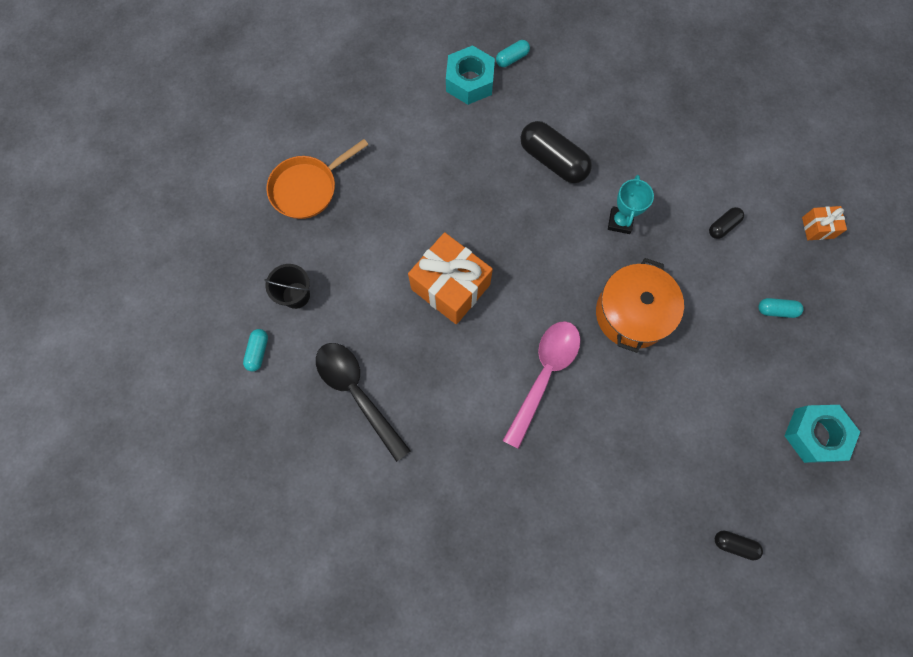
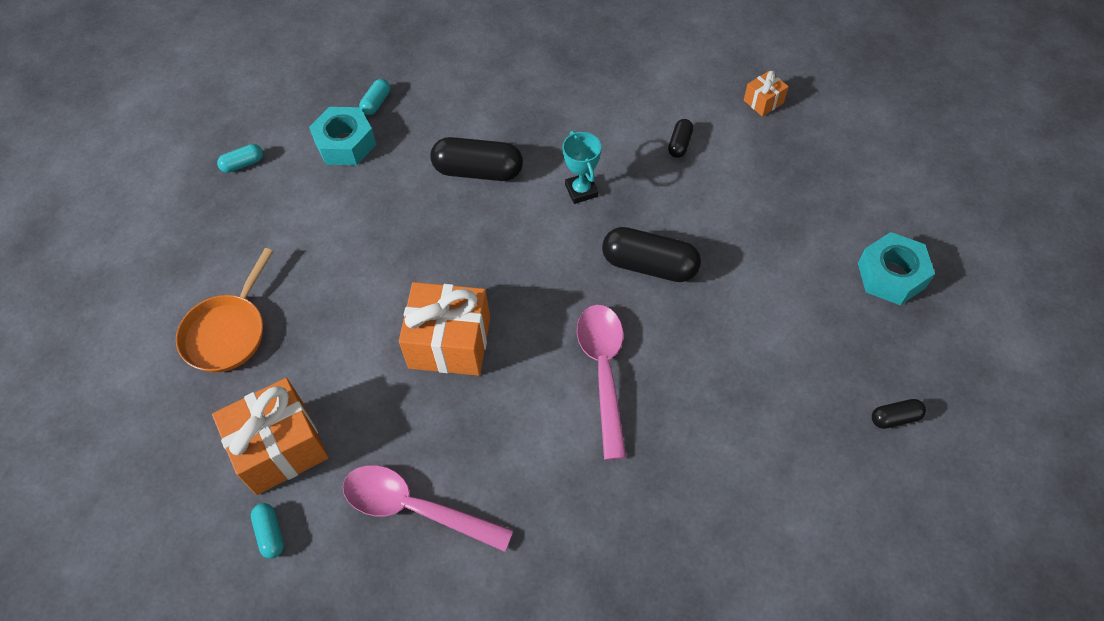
camera: 30 degrees left, 15 degrees down
(296, 295) = (280, 448): black bucket -> orange gift
(357, 393) = (415, 508): black spoon -> pink spoon
(631, 313) = (649, 265): orange pot -> black capsule
(776, 310) = (778, 189): turquoise capsule -> turquoise capsule (243, 164)

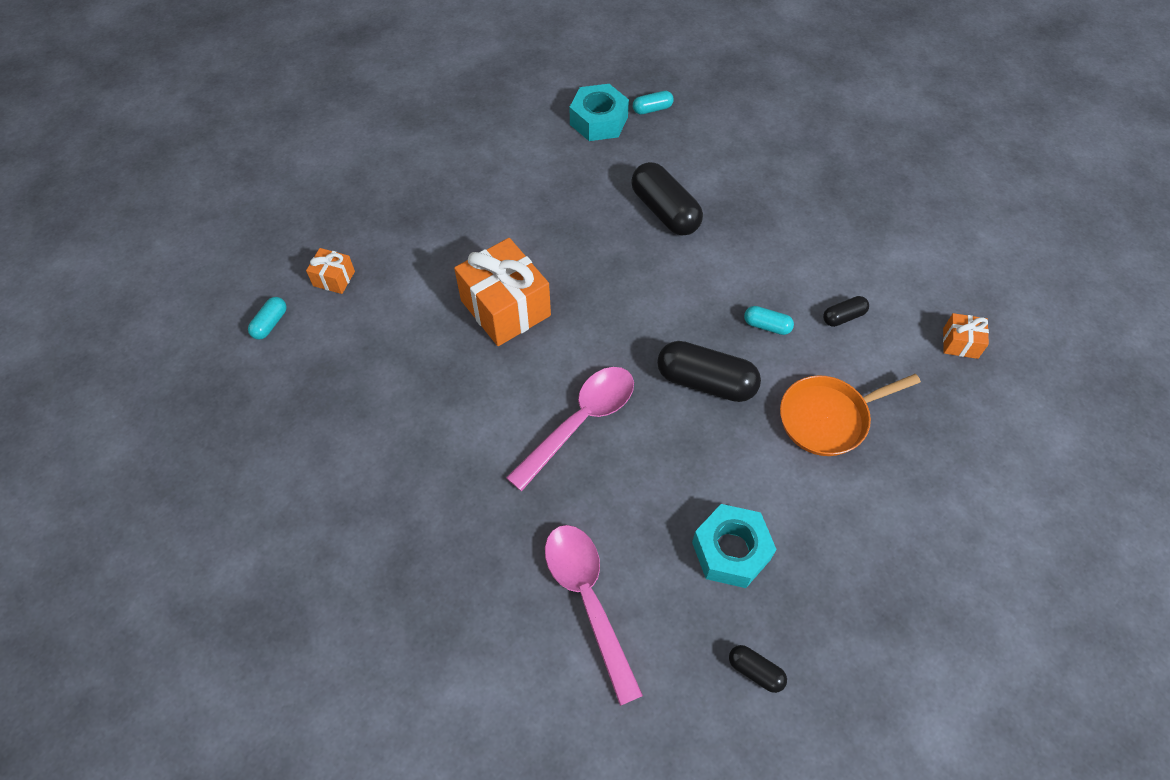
camera: 45 degrees right, 0 degrees up
(227, 332) = (388, 182): orange pan -> orange pan (828, 418)
(243, 164) = (520, 83): turquoise capsule -> turquoise capsule (767, 326)
(280, 448) = (334, 278): orange gift -> orange gift, size x0.48
(415, 508) = (360, 390): pink spoon -> pink spoon (588, 600)
(581, 190) = (722, 286): turquoise trophy -> none
(649, 265) = (706, 382): black capsule -> black capsule turned 45 degrees counterclockwise
(891, 275) = (897, 569): turquoise nut -> turquoise nut (731, 551)

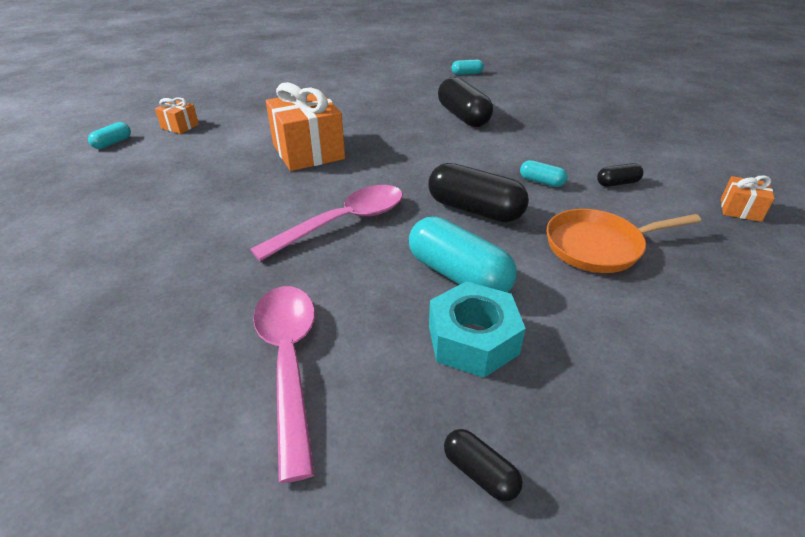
camera: 10 degrees right, 20 degrees down
(599, 121) = (424, 75): turquoise nut -> none
(706, 477) = (458, 275): none -> turquoise capsule

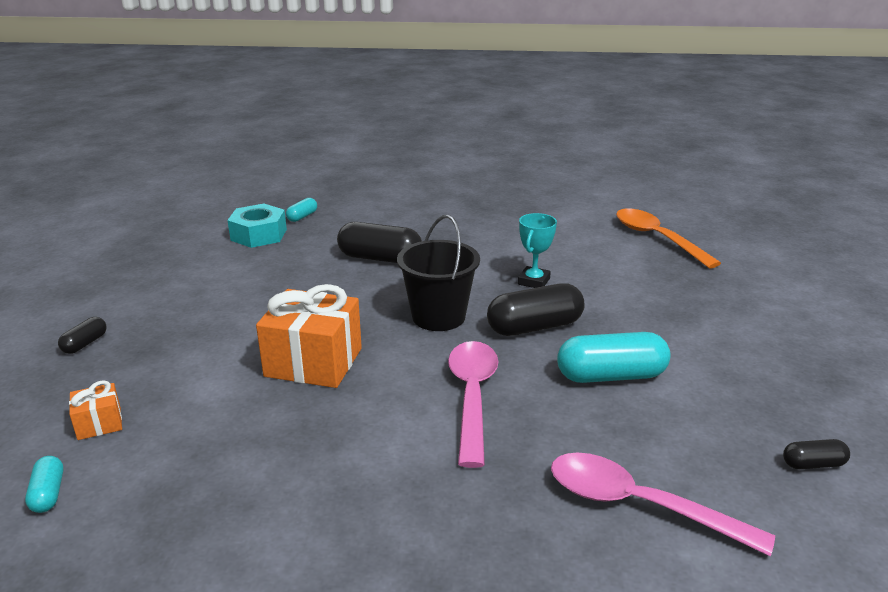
camera: 50 degrees left, 10 degrees down
(425, 167) = (438, 317): none -> black bucket
(473, 339) = (689, 406): turquoise nut -> turquoise nut (259, 235)
(541, 182) = (533, 281): turquoise capsule -> turquoise trophy
(598, 246) = (639, 305): orange pan -> none
(617, 183) = (575, 256): black capsule -> black capsule (85, 344)
(740, 210) = (657, 238): orange gift -> orange spoon

